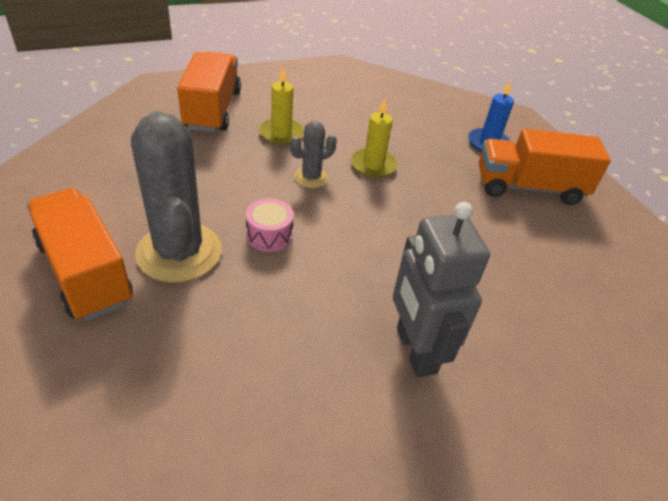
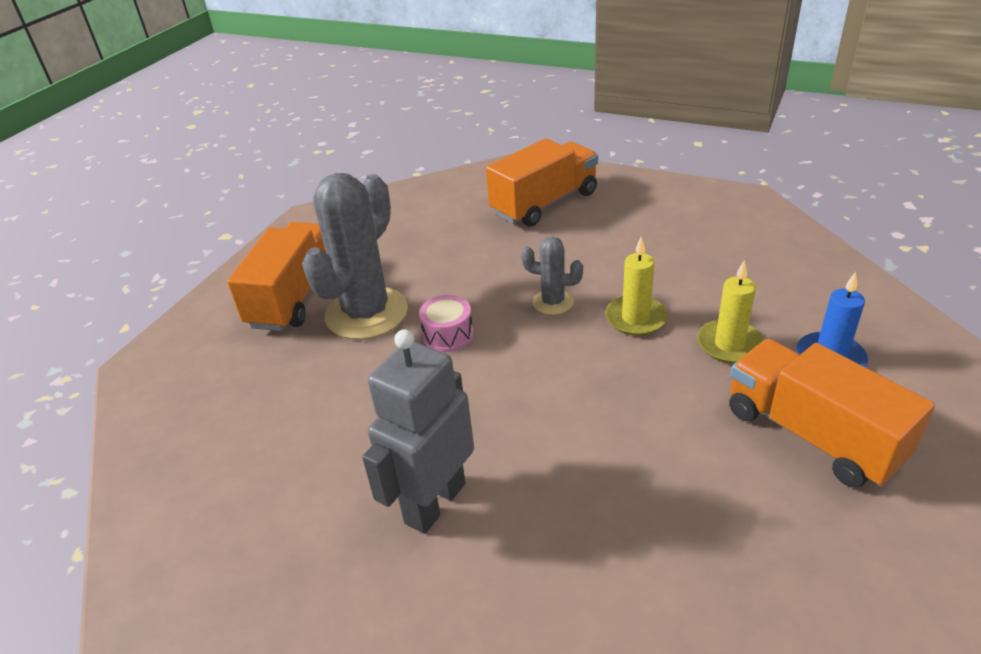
camera: 55 degrees right, 5 degrees down
(281, 134) = (580, 249): yellow candle -> yellow candle (729, 344)

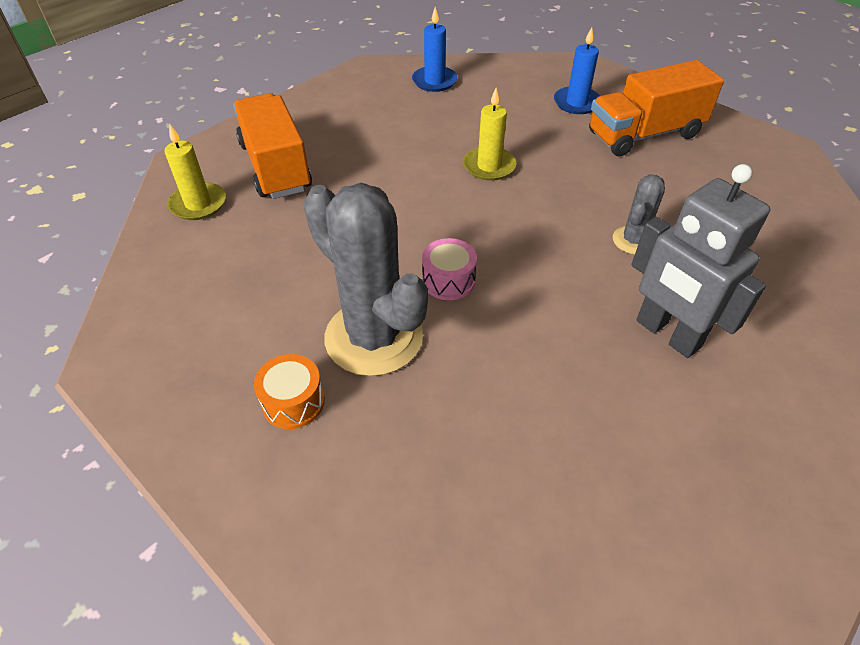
camera: 75 degrees left, 10 degrees up
(295, 296) = (293, 402): orange truck -> orange drum
(553, 302) = (440, 203): grey cactus -> grey cactus (633, 240)
(729, 344) = (543, 135): yellow candle -> yellow candle (198, 204)
(765, 243) = (434, 81): none -> blue candle

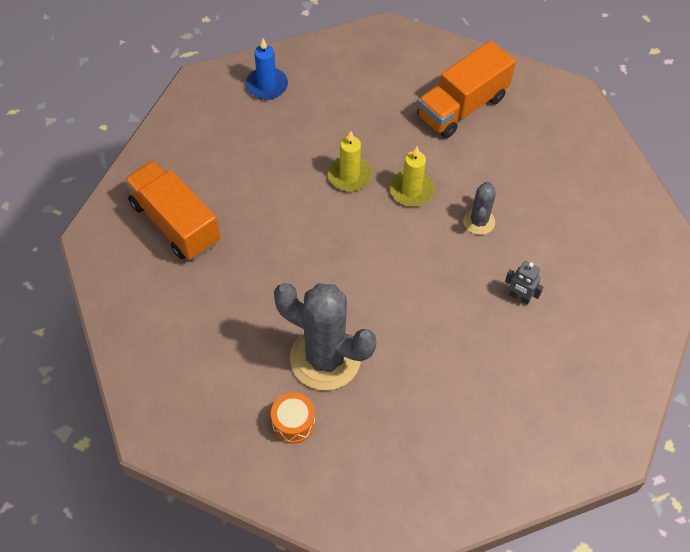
camera: 20 degrees left, 10 degrees up
(198, 204) = (132, 279): yellow candle -> yellow candle (411, 190)
(448, 280) = (358, 296): pink drum -> none
(576, 103) = (398, 82): blue candle -> none
(667, 334) = (519, 297): grey robot -> grey robot, size x0.47

